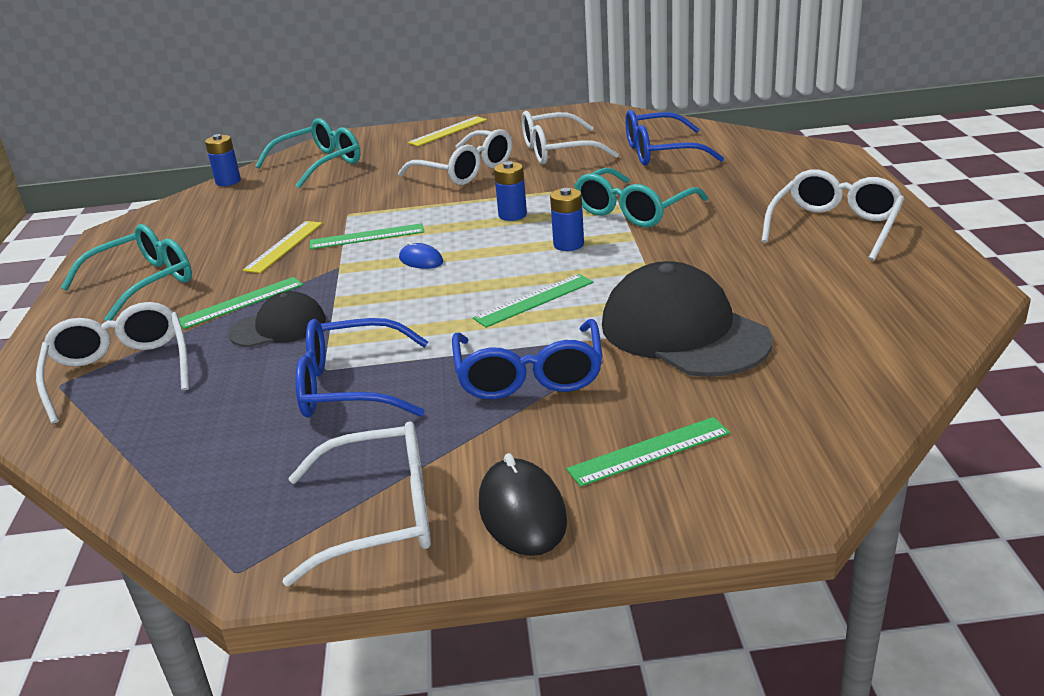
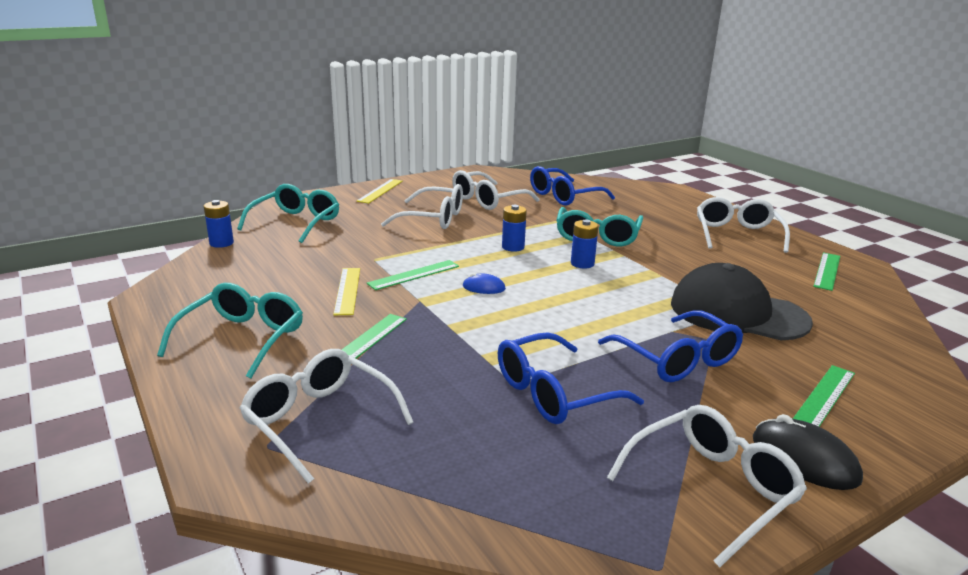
camera: 30 degrees left, 5 degrees down
(278, 327) = (428, 356): black cap -> none
(534, 300) = (610, 305): green ruler -> green ruler (827, 271)

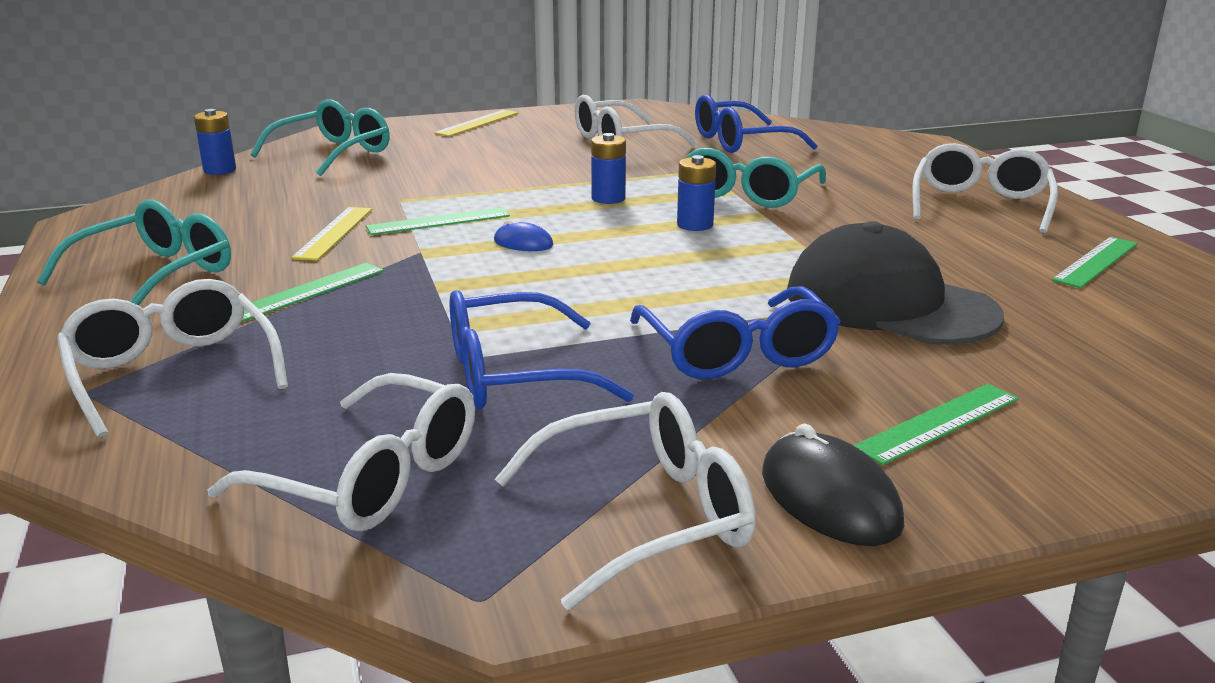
camera: 15 degrees right, 0 degrees up
(434, 218) = (524, 159): white glasses -> white glasses (372, 478)

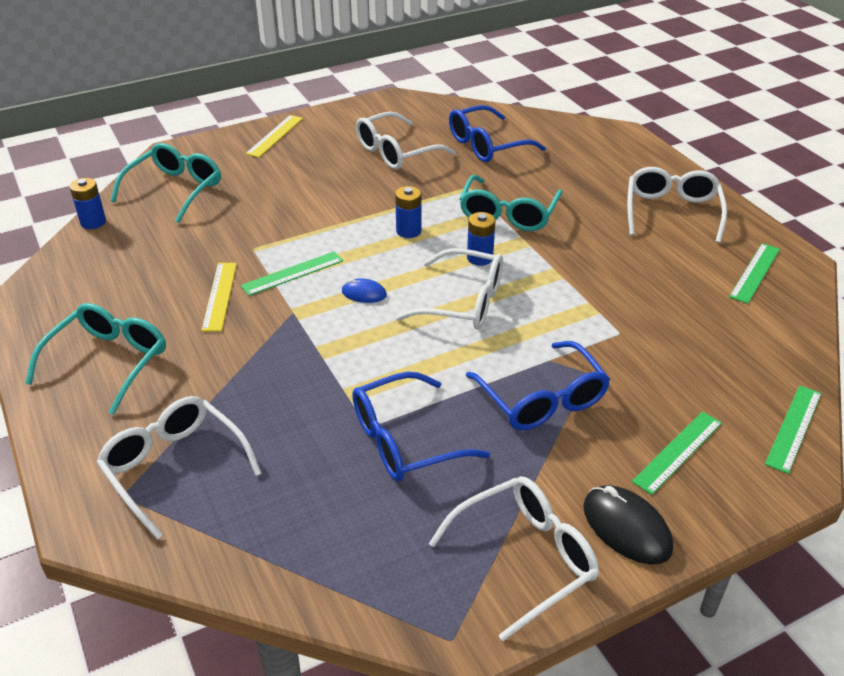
camera: 10 degrees left, 15 degrees up
(308, 291) = (230, 368): green ruler -> green ruler (793, 428)
(372, 478) = (351, 550): white glasses -> white glasses (464, 302)
(889, 303) = (629, 335): black cap -> none

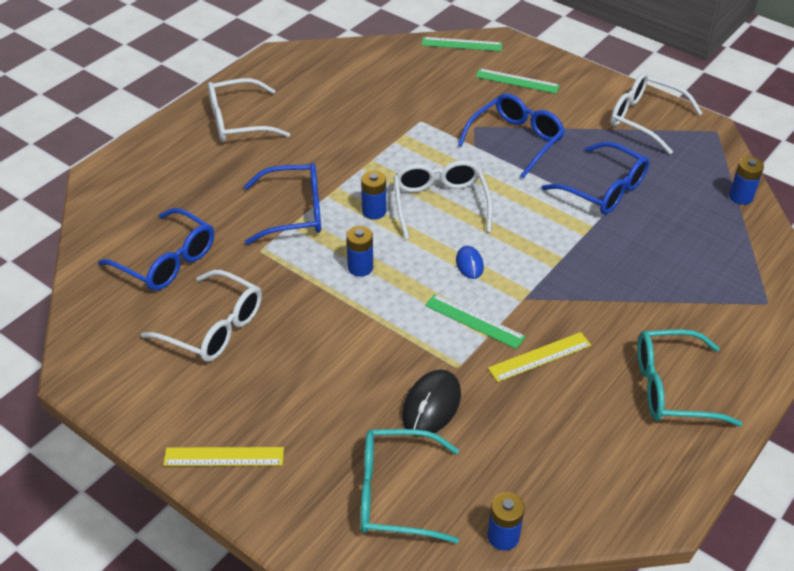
camera: 115 degrees left, 5 degrees up
(174, 467) = (724, 289): white glasses -> none
(298, 579) = (740, 197): none -> blue battery
(508, 214) = (295, 212): turquoise glasses -> blue glasses
(626, 527) = (591, 90): black mouse -> black mouse (431, 405)
(755, 273) = (304, 73): green ruler -> none

